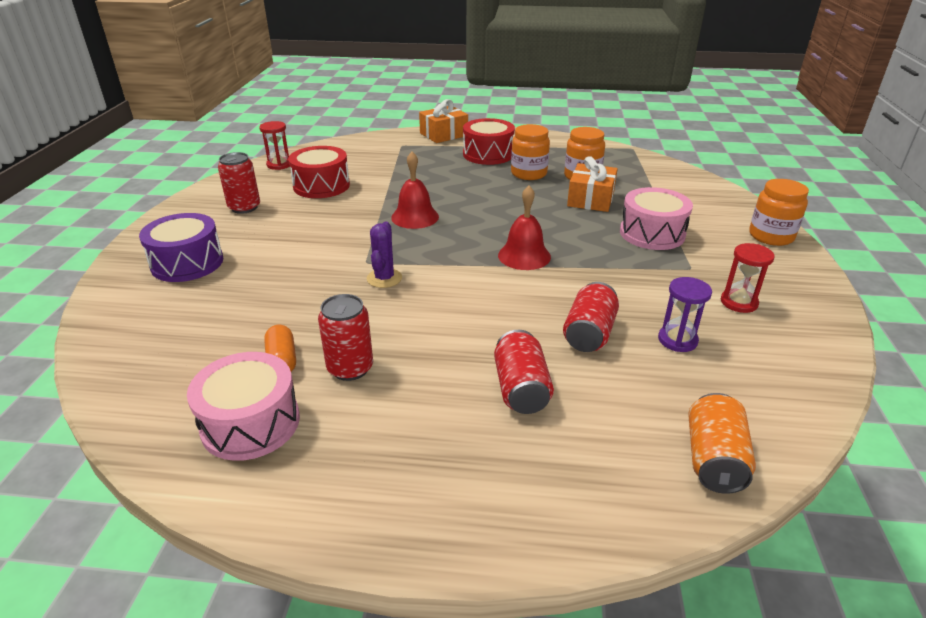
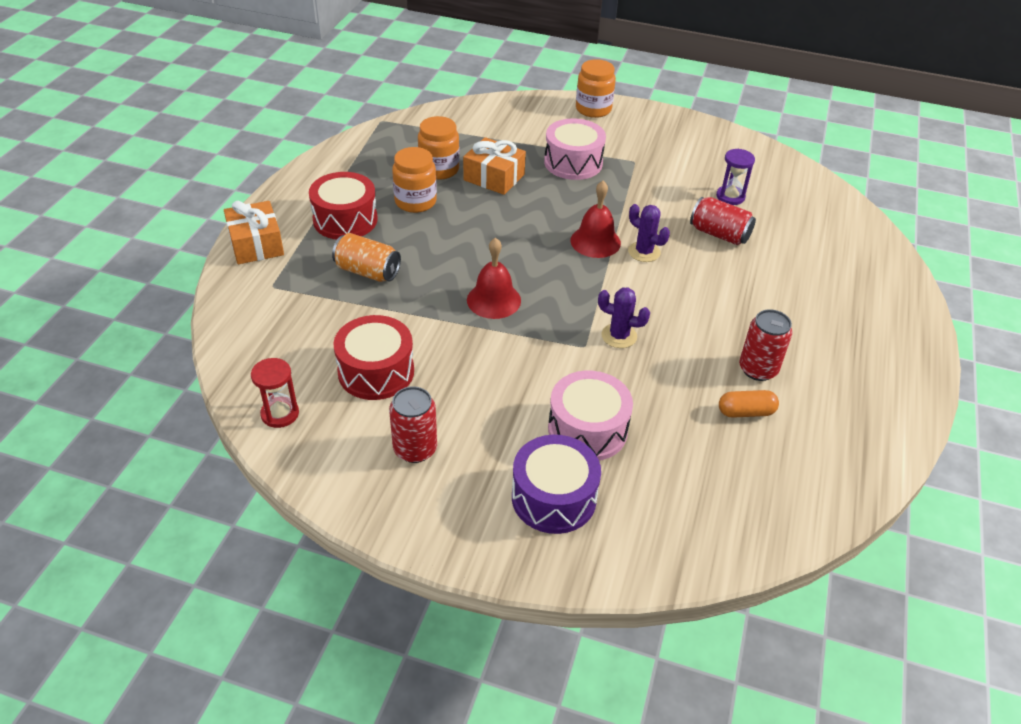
camera: 80 degrees left, 10 degrees up
(250, 423) = (826, 431): pink drum -> pink drum (587, 430)
(521, 389) = (784, 281): red can -> none
(523, 284) = (644, 252): none -> purple cactus
(713, 459) = (847, 219): orange can -> orange can (367, 271)
(739, 302) = (686, 156): red hourglass -> none

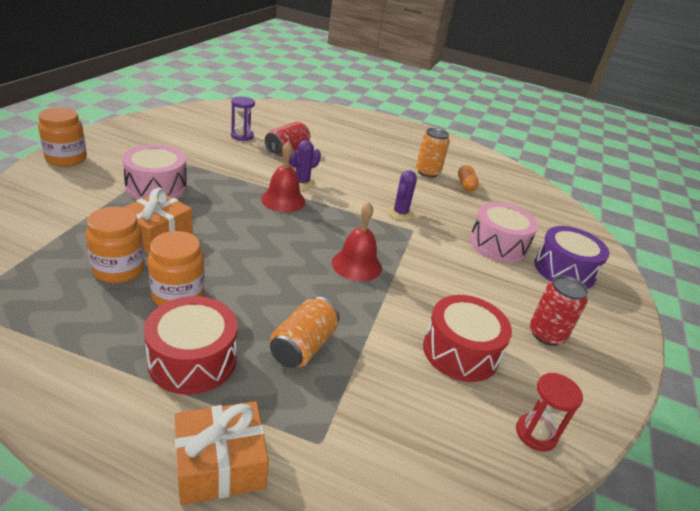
camera: 90 degrees left, 10 degrees down
(758, 369) = (427, 172): red can -> orange can

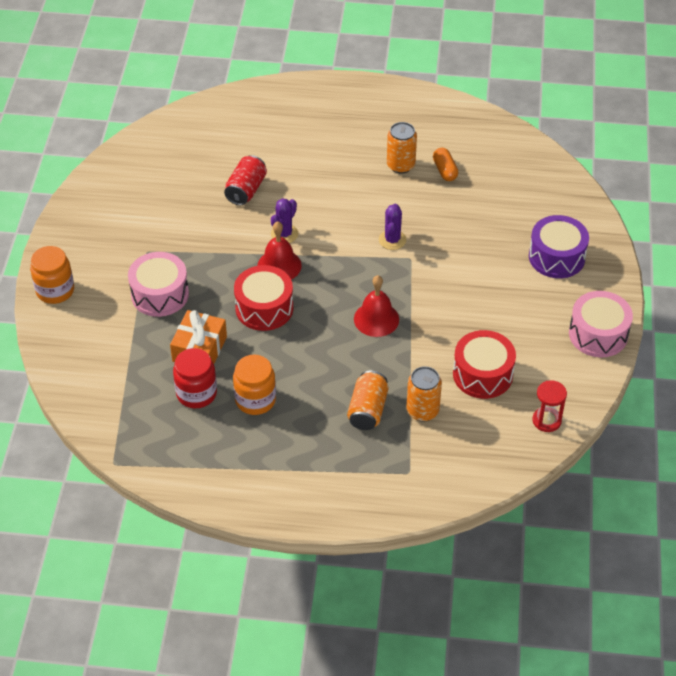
camera: 10 degrees left, 15 degrees up
(119, 269) = (196, 393): orange jar -> red jar
(193, 360) = (299, 446): red drum -> red drum (264, 308)
(220, 465) = (356, 504): orange gift -> none
(242, 136) = (189, 185): purple hourglass -> none
(371, 369) = (422, 411): none -> orange can
(498, 245) = (492, 247): pink drum -> pink drum (598, 334)
(546, 334) = (547, 334): red can -> none

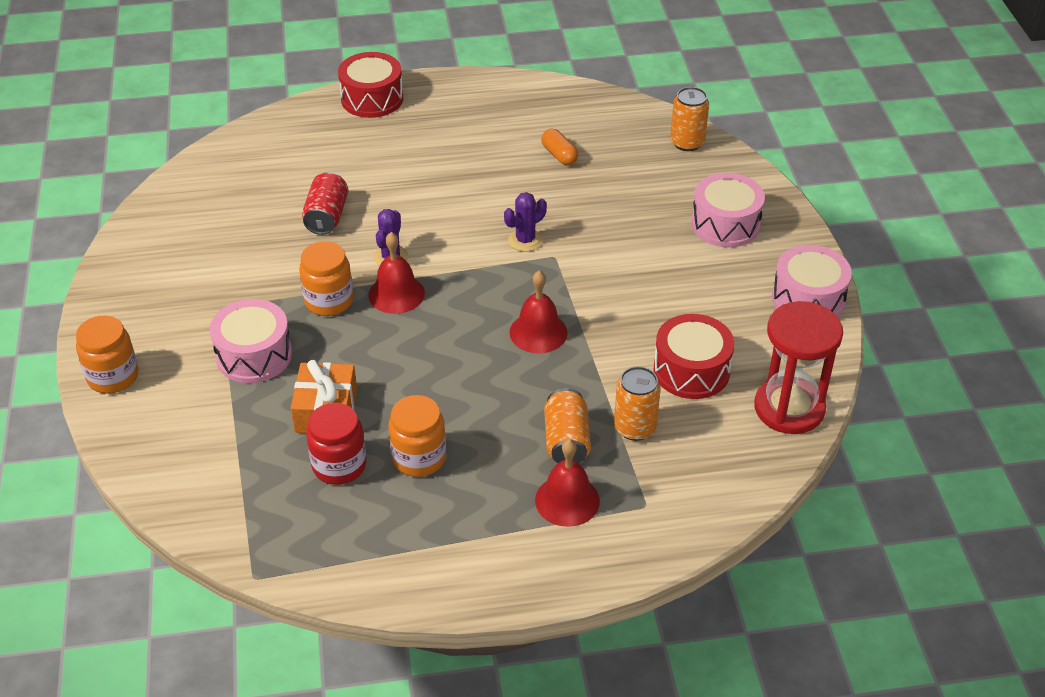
camera: 15 degrees left, 5 degrees down
(227, 261) = (329, 301): none -> orange jar
(264, 308) = (394, 346): red drum -> red drum (372, 99)
(352, 456) = (567, 500): none -> red bell
(392, 240) = (525, 240): purple cactus -> purple cactus turned 60 degrees clockwise
(400, 165) = (505, 158): orange can -> orange can (687, 143)
(546, 420) = (789, 408): red hourglass -> red hourglass, size x1.91
(556, 257) = (725, 224): purple drum -> pink drum

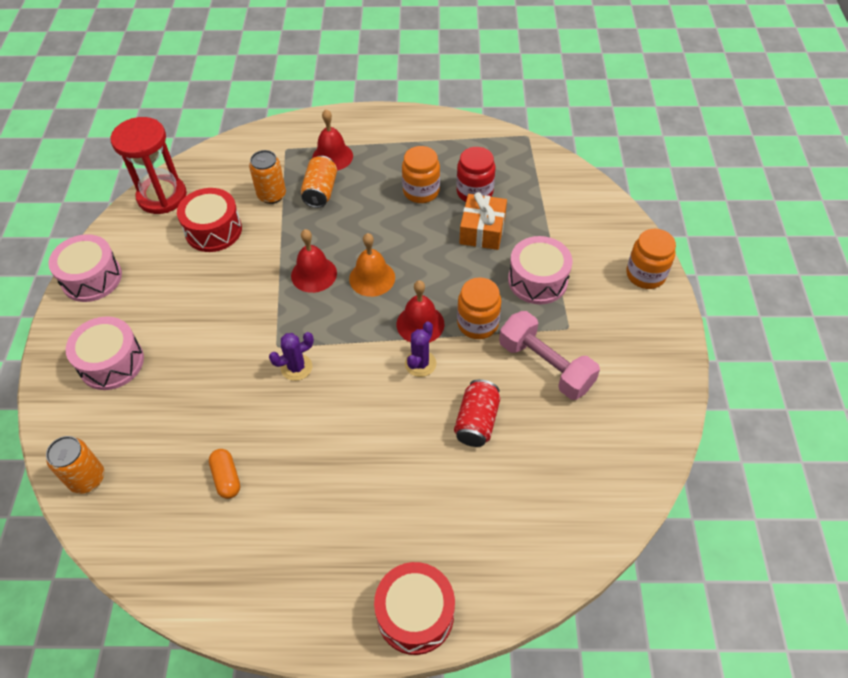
camera: 170 degrees left, 10 degrees up
(252, 269) = (545, 366): none -> pink dumbbell
(464, 336) = (372, 278): none -> orange bell

